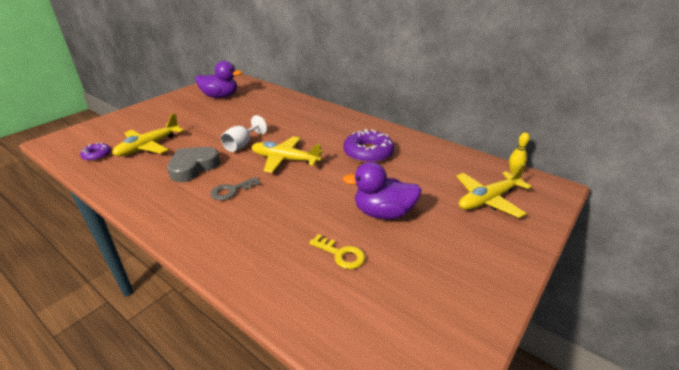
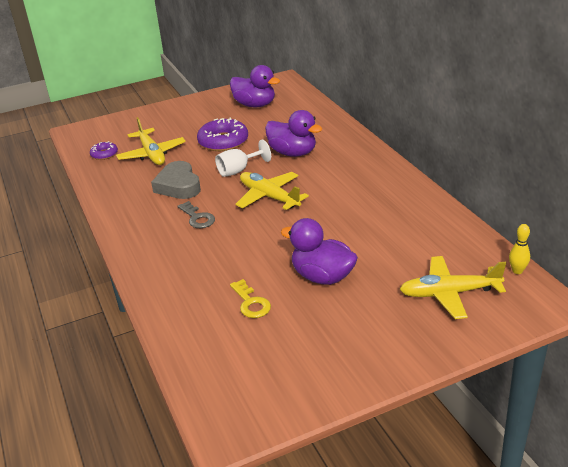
camera: 30 degrees right, 0 degrees up
(148, 146) = (152, 154): yellow plane -> yellow plane turned 90 degrees counterclockwise
(193, 167) = (178, 185): grey heart -> grey heart turned 90 degrees counterclockwise
(231, 191) = (197, 218): grey key -> grey key turned 120 degrees counterclockwise
(279, 124) = (293, 153): none -> purple duck
(368, 153) = (363, 208): purple donut -> purple donut (223, 141)

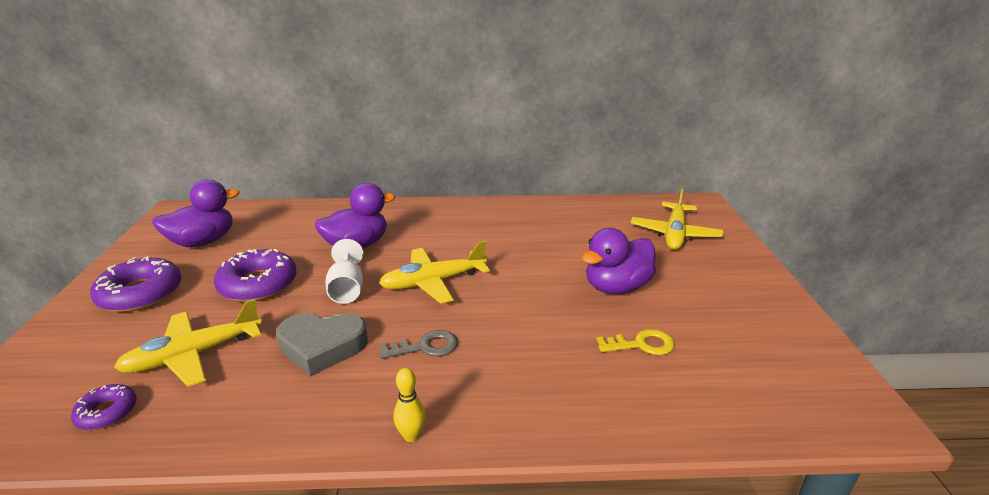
camera: 70 degrees left, 5 degrees down
(152, 154) = (193, 355): yellow plane -> yellow plane turned 150 degrees clockwise
(192, 115) = (140, 294): none -> purple donut
(517, 271) = (657, 201): yellow bowling pin -> yellow bowling pin (411, 436)

